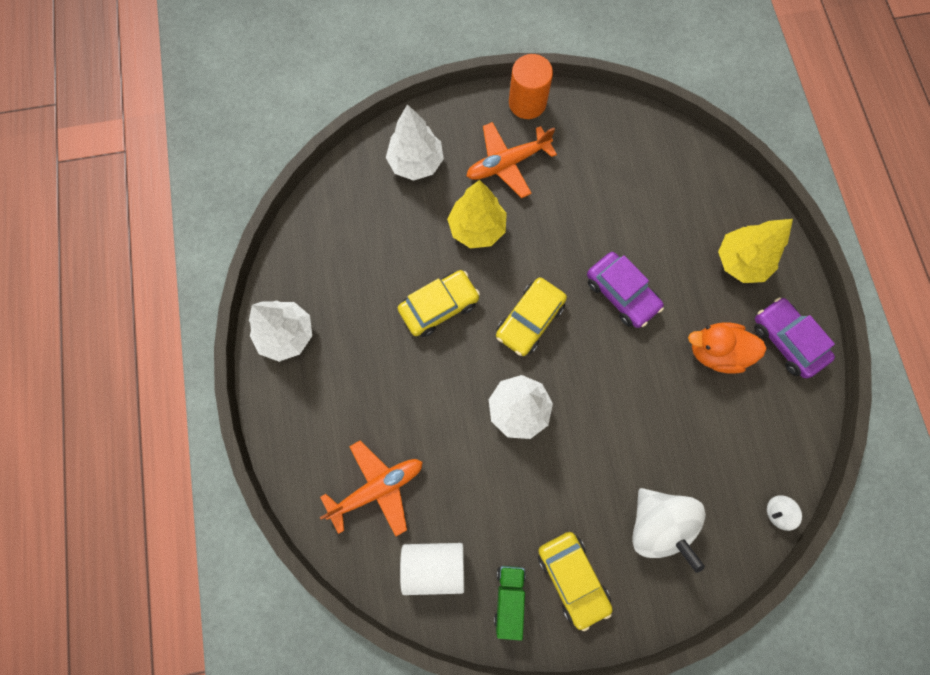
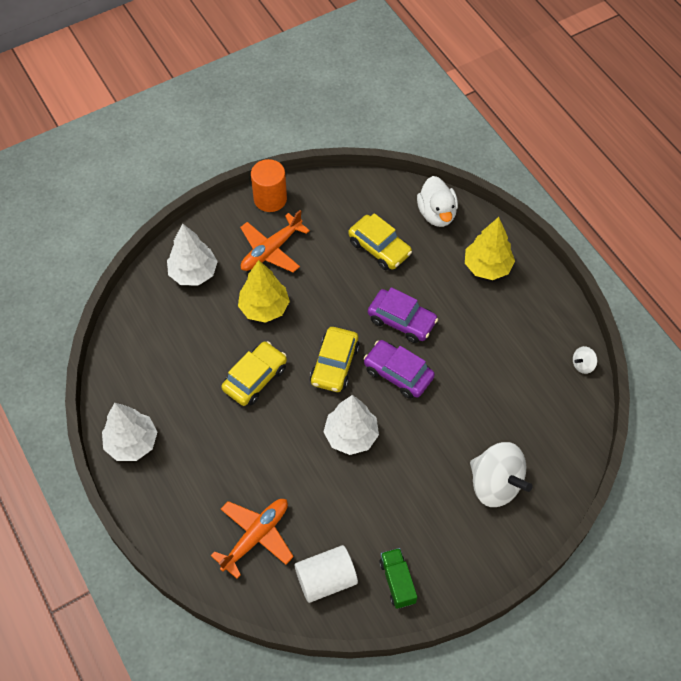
camera: 20 degrees left, 15 degrees down
(572, 578) = (442, 548): yellow car -> yellow car (379, 248)
(705, 179) = (436, 214): none -> white duck
(715, 352) = (493, 340): orange duck -> none
(777, 512) = (584, 442): white spinning top -> white spinning top (582, 365)
(786, 340) = (544, 314): purple car -> purple car (398, 373)

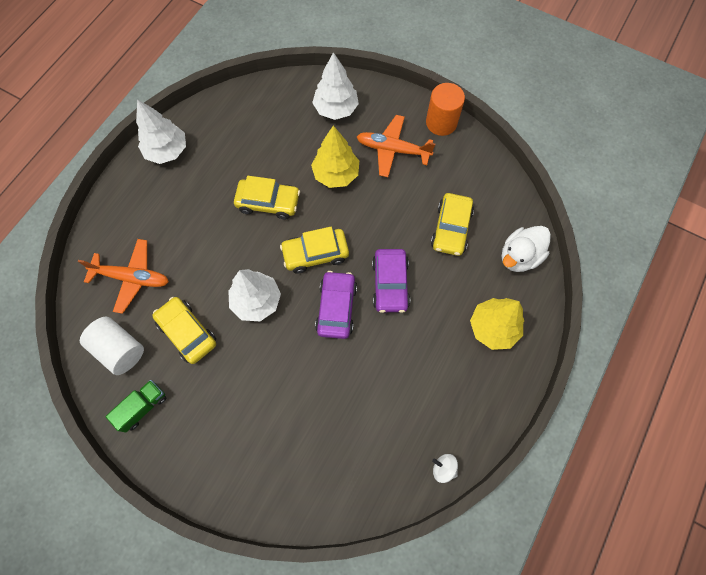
camera: 60 degrees right, 10 degrees up
(345, 510) = (187, 332): none -> yellow car
(495, 484) = (274, 445): white spinning top -> none

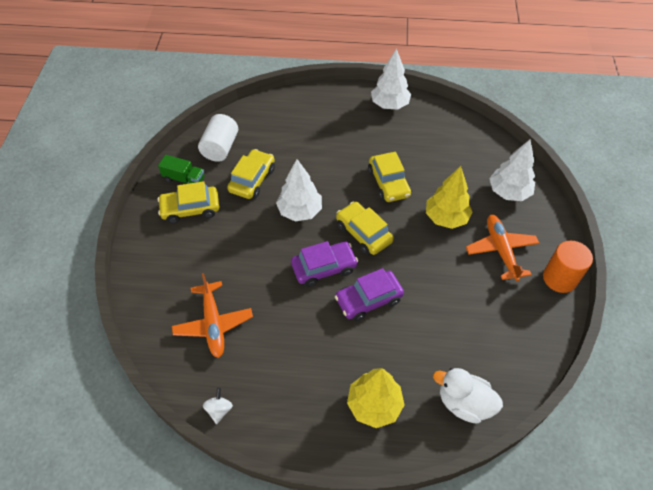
camera: 65 degrees right, 15 degrees down
(132, 278) = (277, 130): orange plane -> orange plane (213, 324)
(451, 229) = (453, 329): yellow car -> yellow car (190, 209)

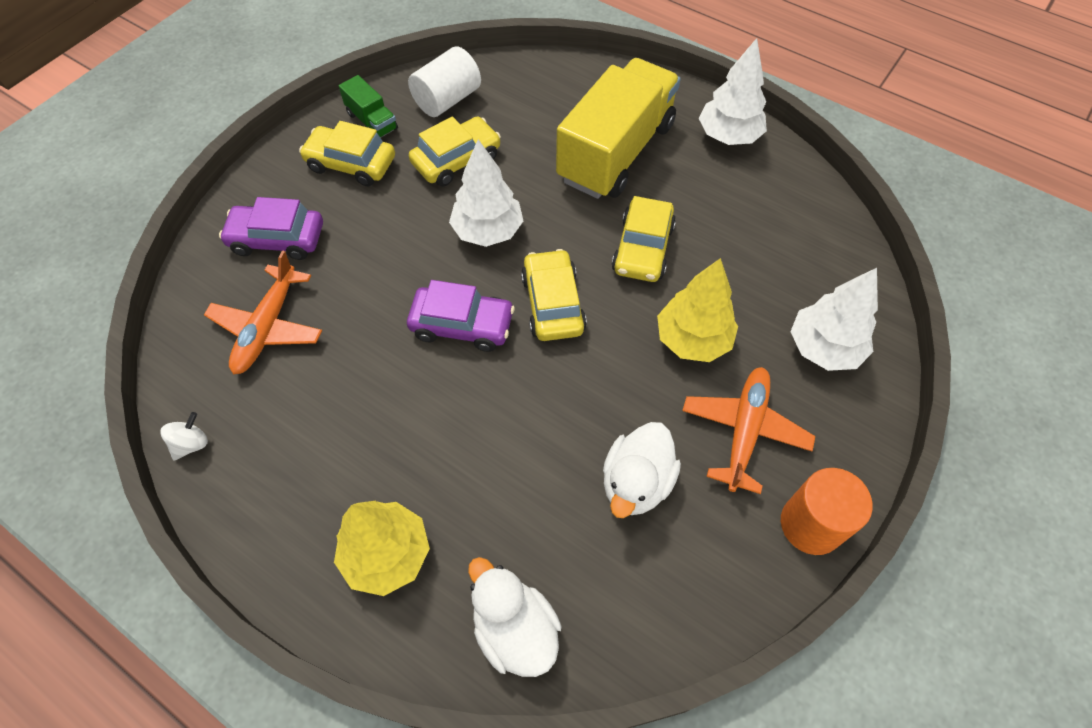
camera: 30 degrees right, 5 degrees up
(338, 138) = (616, 152): none -> yellow truck
(368, 299) = (490, 401): purple car -> purple car (277, 239)
(469, 301) = (636, 482): none -> white duck

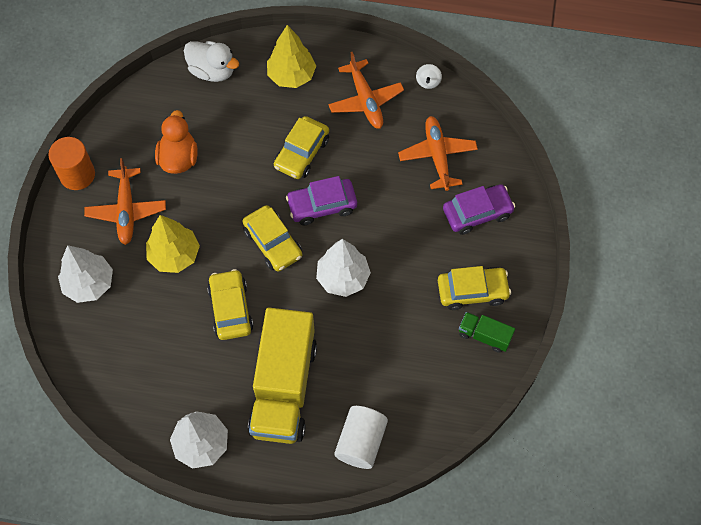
camera: 155 degrees right, 5 degrees up
(302, 455) = (365, 100): none -> orange plane
(447, 100) = (441, 383): white cylinder -> white cylinder (361, 442)
(456, 160) = (399, 328): yellow car -> yellow car (301, 153)
(636, 482) = (179, 158): white duck -> orange duck

